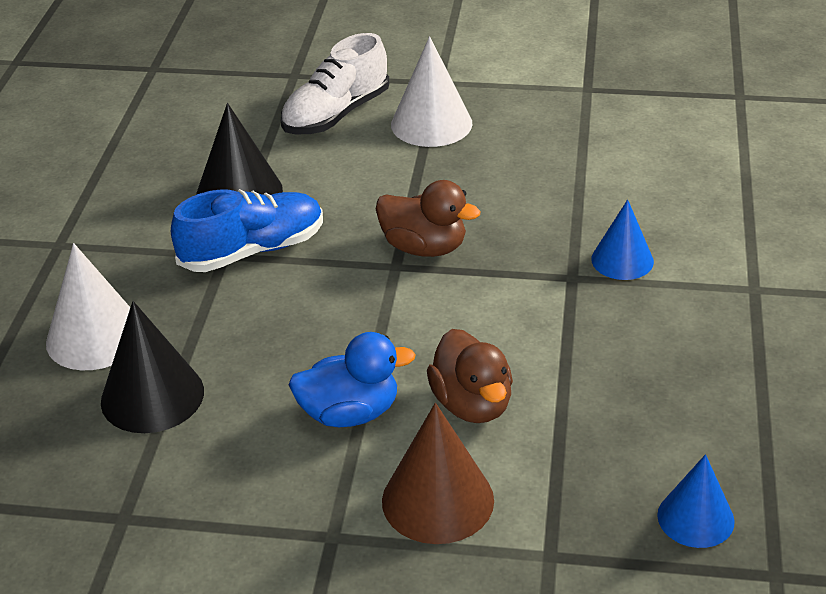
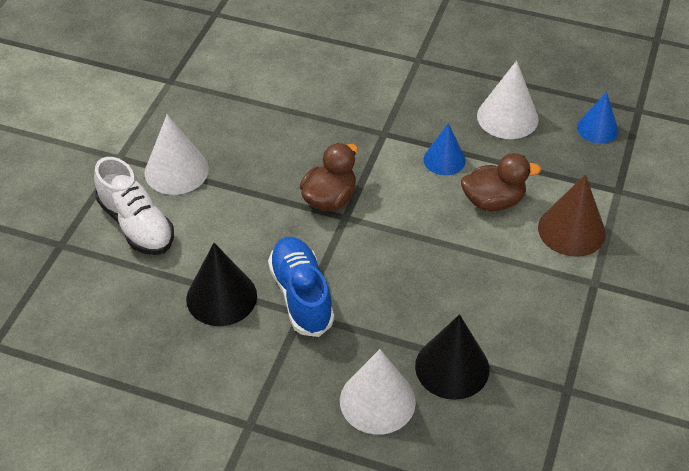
camera: 80 degrees left, 10 degrees up
(349, 413) = (490, 261): blue duck -> none
(622, 260) = (374, 107): blue cone -> blue cone (444, 160)
(669, 402) = (507, 117): none -> white cone

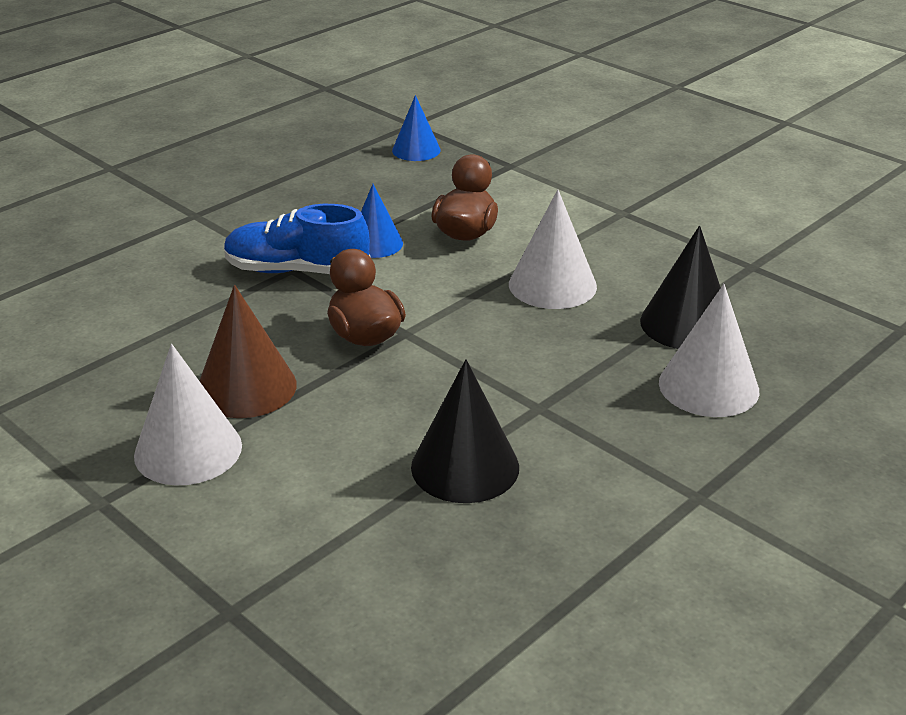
camera: 65 degrees left, 15 degrees down
(136, 225) = (261, 516): white shoe -> none
(301, 295) = (509, 399): blue shoe -> blue shoe (297, 271)
(507, 117) = (349, 190): white cone -> white cone (552, 285)
(571, 230) = (544, 203): brown cone -> brown cone (246, 387)

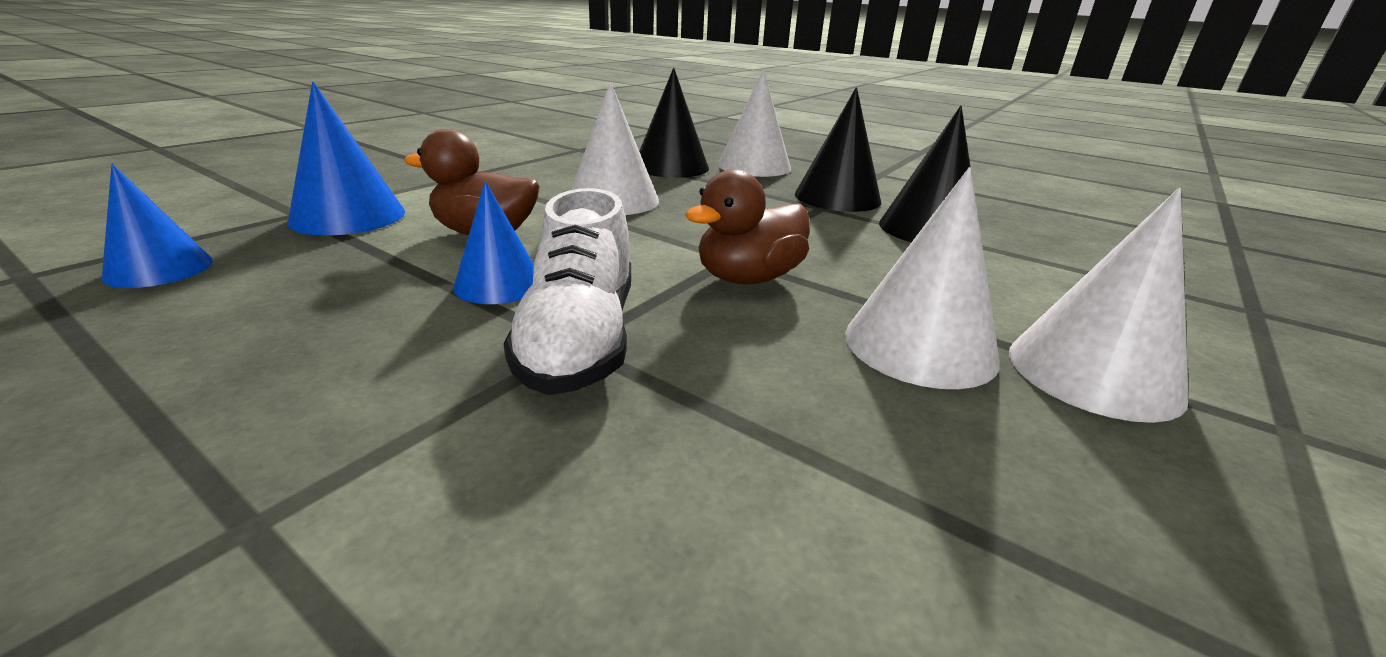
camera: 100 degrees left, 5 degrees down
(246, 387) = (919, 345): brown cone -> white cone
(297, 271) = (580, 339): blue shoe -> white shoe
(504, 182) = (348, 216): none -> blue cone
(576, 427) = (837, 197): none -> black cone

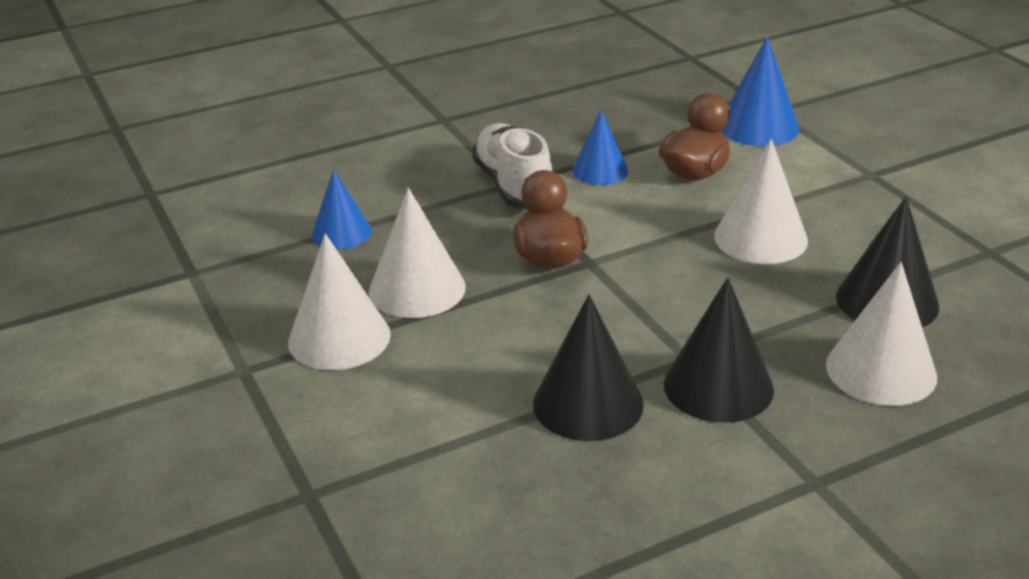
camera: 120 degrees right, 5 degrees up
(159, 269) = (683, 83): blue cone -> blue cone (341, 232)
(580, 339) = (513, 186): white shoe -> white shoe turned 45 degrees clockwise

